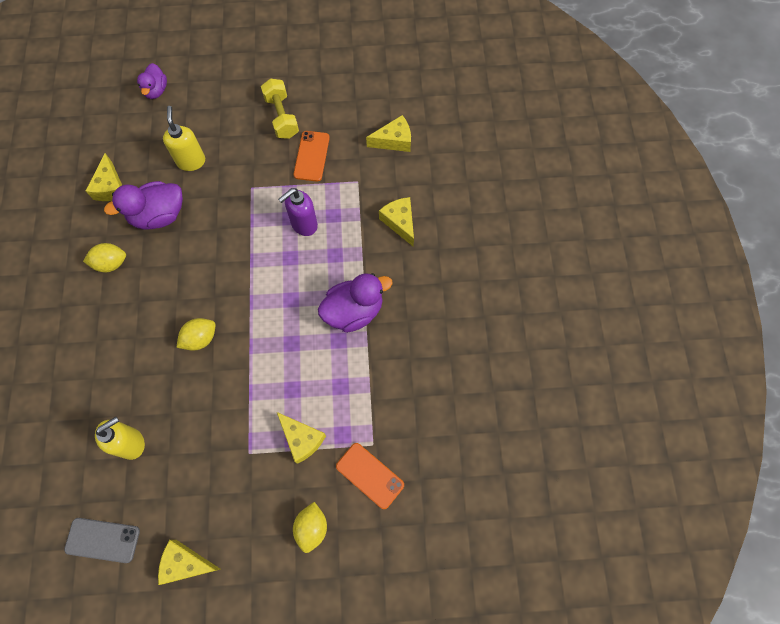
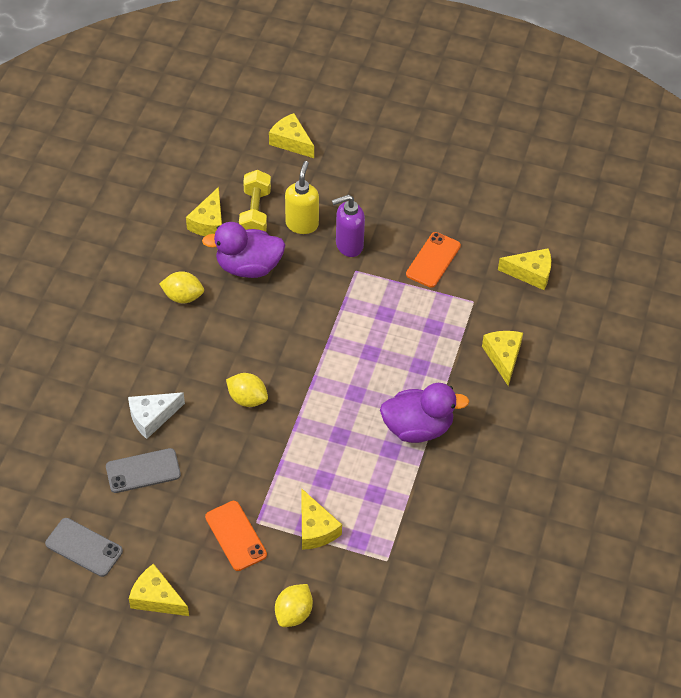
camera: 20 degrees right, 15 degrees down
(122, 388) = (152, 417): none -> white cheese
(131, 443) = (143, 471): yellow soap dispenser -> grey phone
(156, 90) = (291, 142): purple duck -> yellow cheese
(200, 338) = (247, 398): yellow lemon -> yellow lemon turned 45 degrees clockwise
(281, 117) = (416, 210): yellow dumbbell -> yellow dumbbell (255, 213)
(304, 225) = (398, 325): purple soap dispenser -> purple soap dispenser (348, 245)
(370, 475) = (372, 587): orange phone -> orange phone (236, 536)

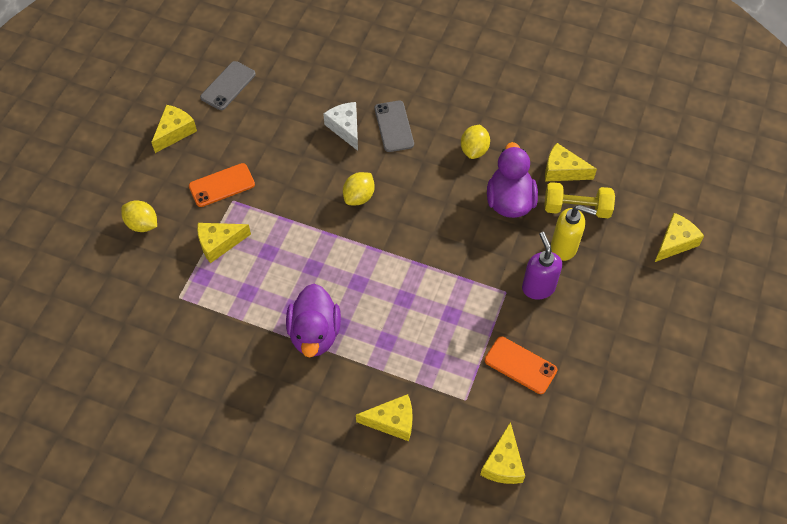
camera: 95 degrees right, 5 degrees up
(143, 471) = (293, 122): grey phone -> grey phone (394, 126)

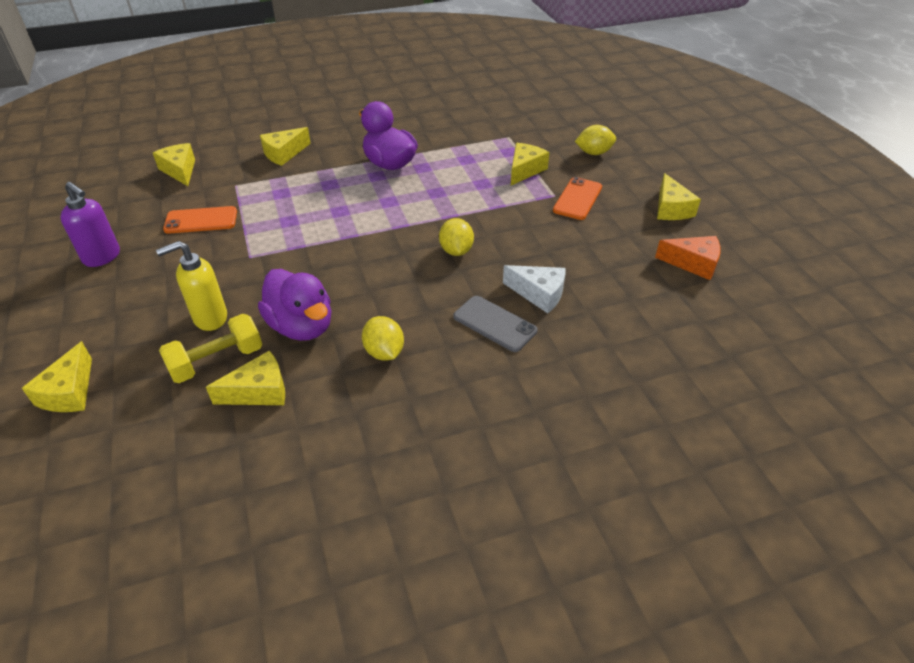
camera: 140 degrees right, 15 degrees down
(228, 86) = (693, 263): grey phone -> orange cheese
(538, 287) = (218, 274): purple soap dispenser -> purple soap dispenser (102, 257)

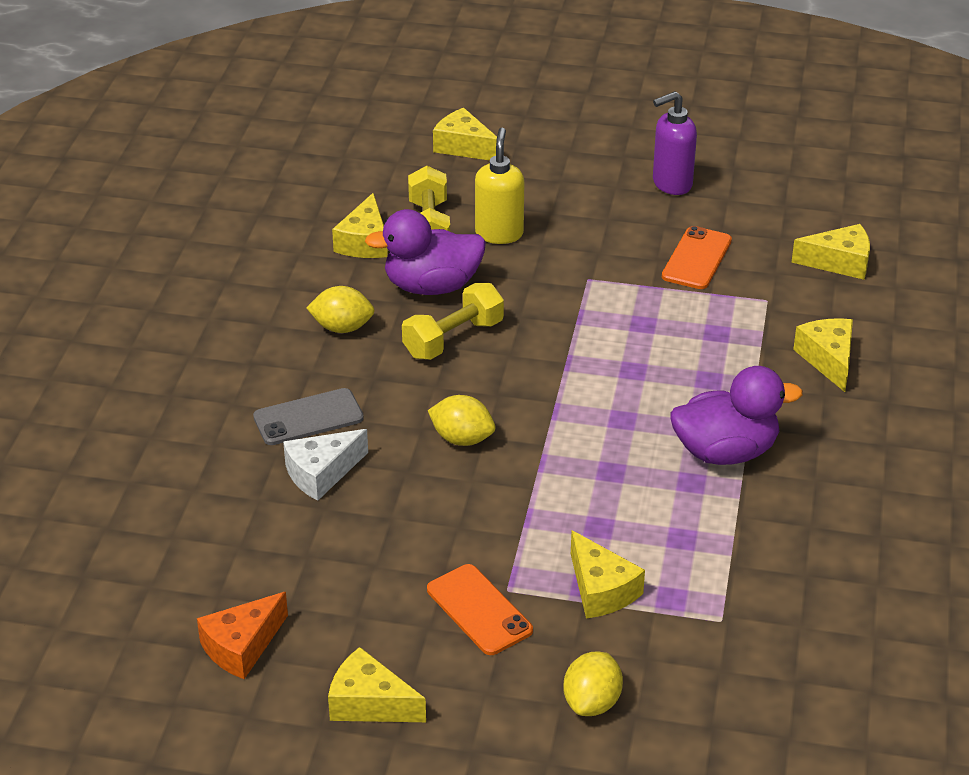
camera: 120 degrees right, 5 degrees down
(359, 291) = (453, 339): none -> yellow dumbbell

